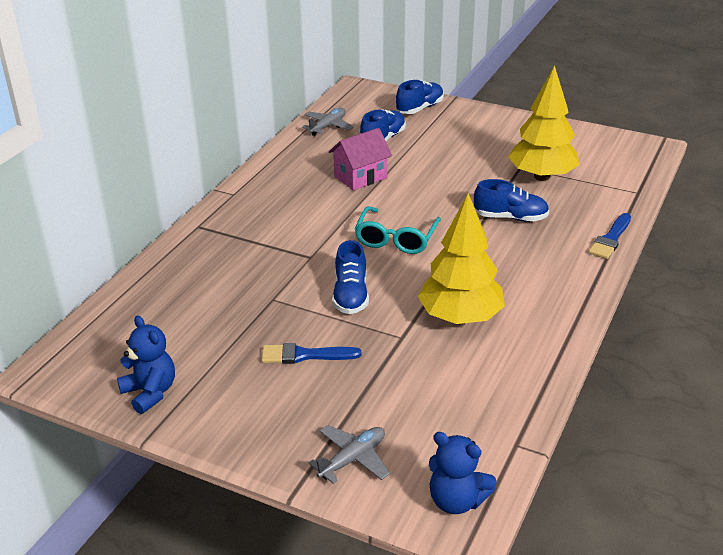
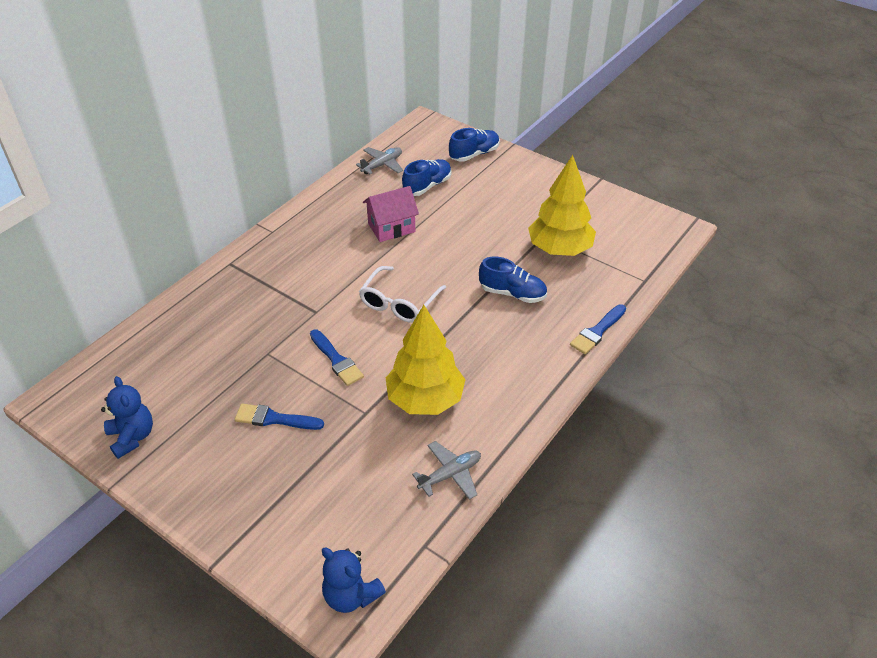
camera: 10 degrees right, 10 degrees up
(350, 295) = (336, 360): blue shoe -> blue brush
(352, 459) = (278, 536): grey plane -> grey plane (450, 474)
(396, 239) = (399, 303): turquoise glasses -> white glasses

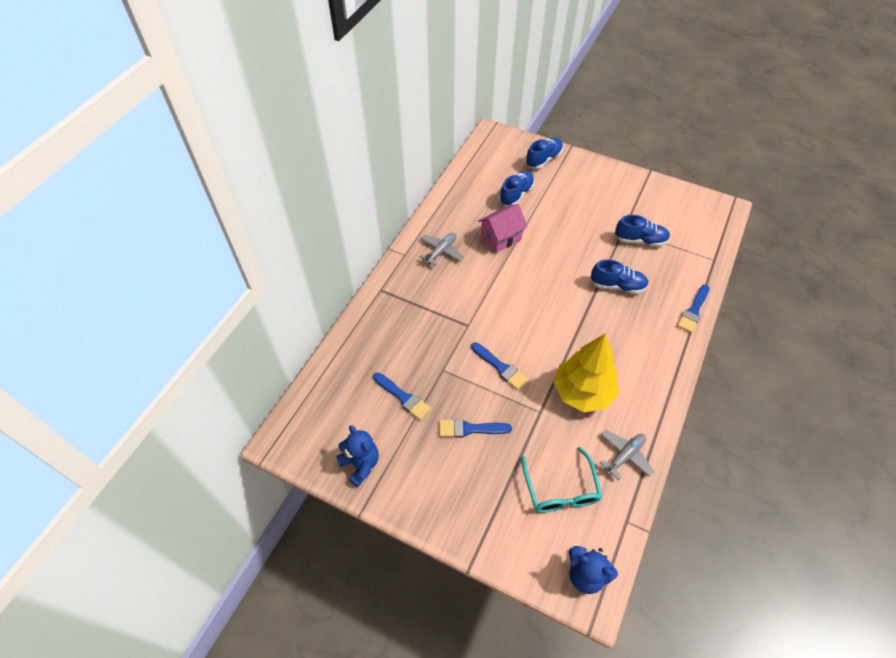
camera: 10 degrees left, 10 degrees up
(210, 375) = (403, 397): none -> blue brush
(357, 499) = (560, 489): none -> turquoise glasses
(382, 165) = (472, 179): grey plane -> grey plane (441, 251)
(399, 303) = (531, 307): white glasses -> none
(559, 249) = (640, 240): yellow tree -> blue shoe

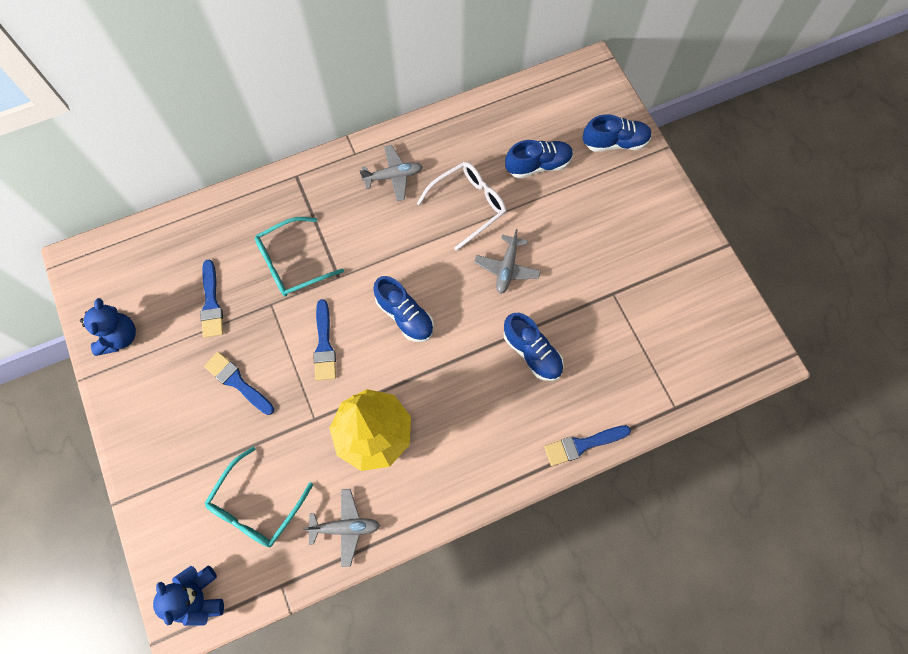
camera: 40 degrees right, 15 degrees up
(430, 338) = (292, 263): none -> turquoise glasses
(501, 238) = (468, 205): pink house -> white glasses
(557, 254) = (507, 268): none -> grey plane
(640, 240) = (616, 320): blue shoe -> blue shoe (405, 316)

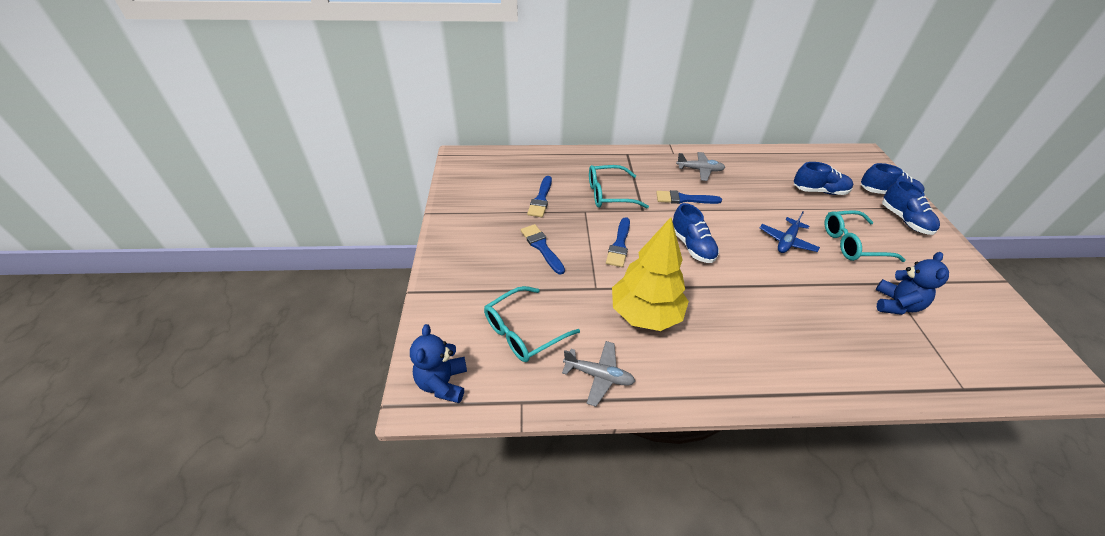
camera: 20 degrees right, 25 degrees down
(119, 337) = (467, 198): blue teddy bear -> blue teddy bear (895, 304)
(468, 205) = (757, 198): white glasses -> none
(507, 268) = (786, 241): grey plane -> blue plane
(532, 352) = (806, 301): blue shoe -> blue shoe (904, 220)
(576, 245) = (852, 243): none -> turquoise glasses
(582, 444) = (857, 387): blue brush -> blue brush (684, 199)

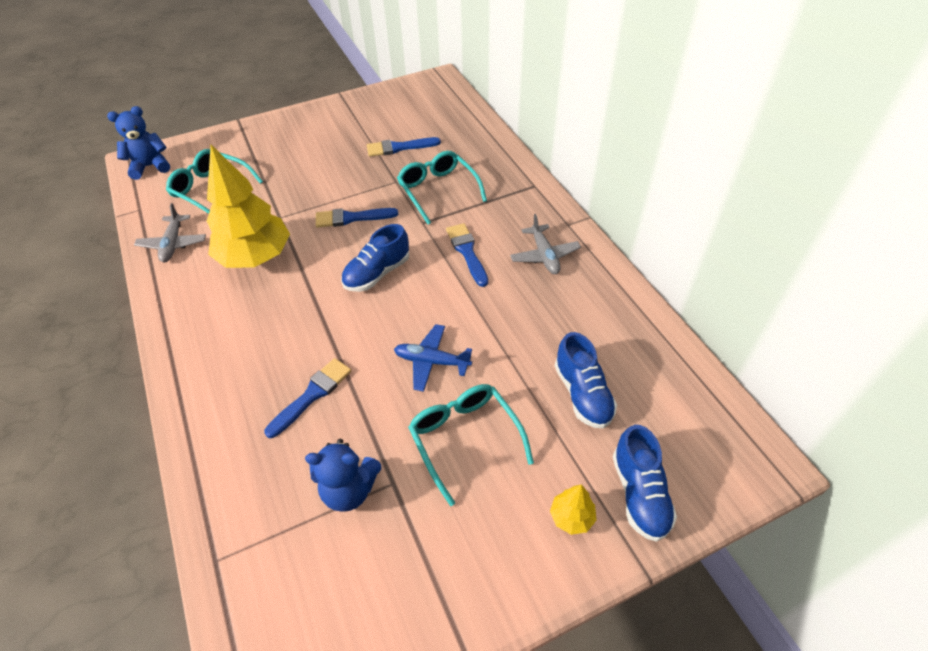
camera: 70 degrees right, 5 degrees up
(541, 247) = (323, 169): blue brush -> blue brush (312, 395)
(904, 220) = (571, 517): blue shoe -> yellow tree

